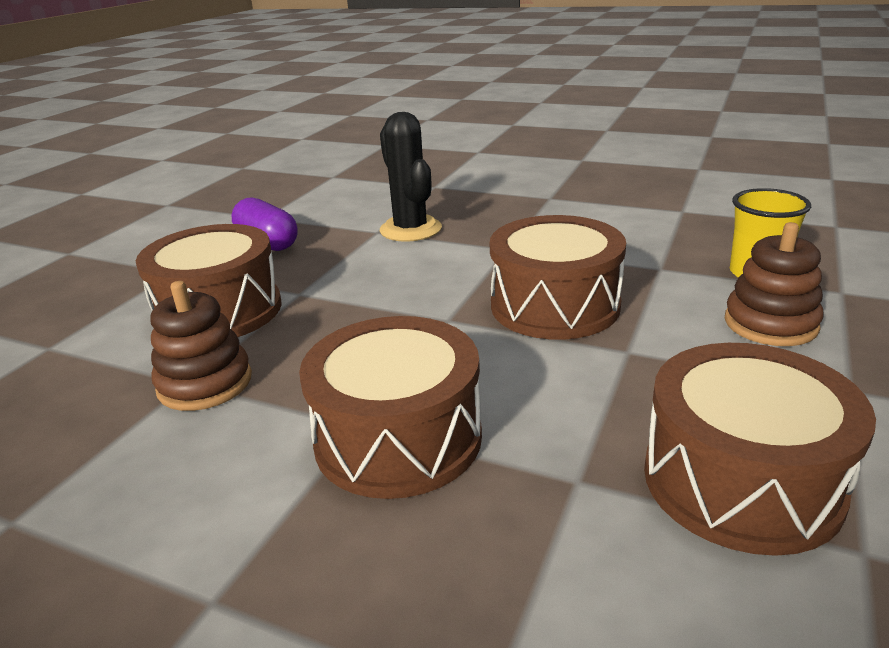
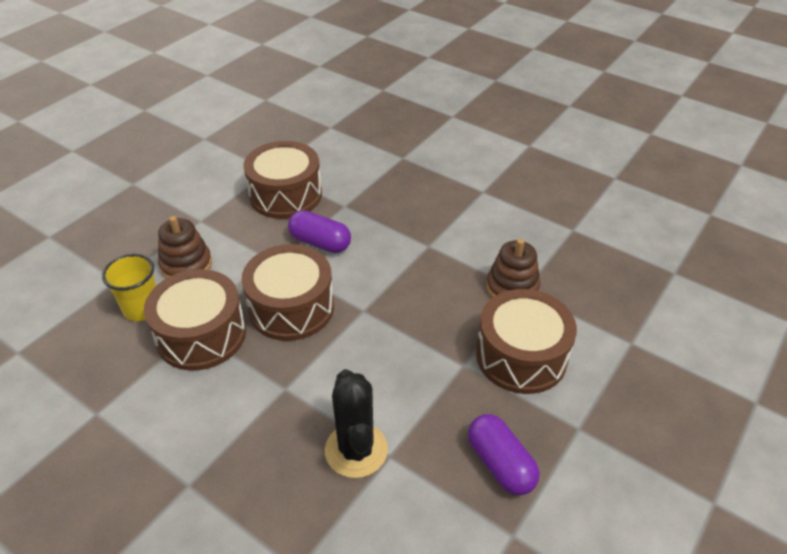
camera: 170 degrees left, 15 degrees up
(398, 438) = (411, 236): brown drum -> brown drum (201, 335)
(576, 393) = (320, 243): none -> purple capsule

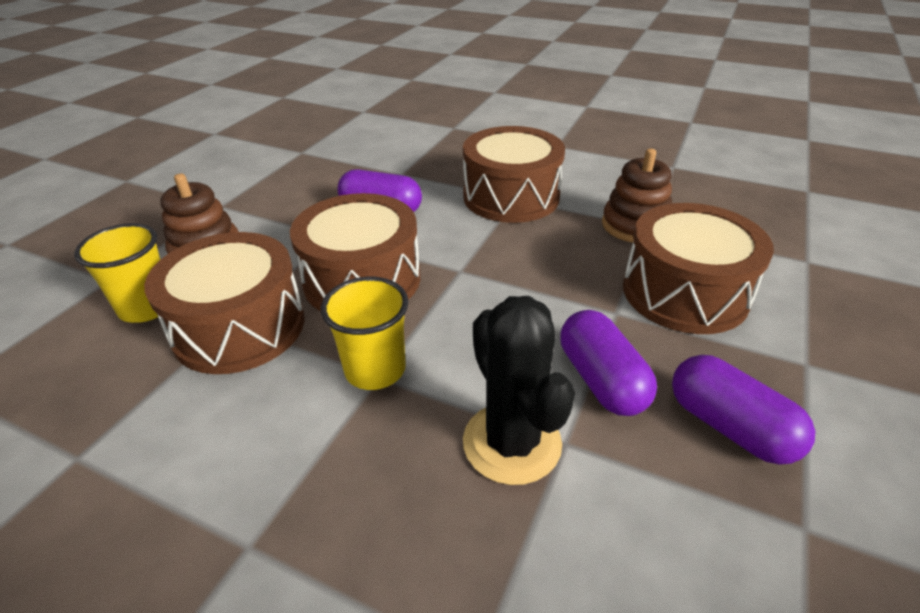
camera: 10 degrees left, 5 degrees down
(284, 383) = (375, 369): none -> yellow cup
(285, 195) = (325, 171): brown drum -> brown drum (511, 197)
(430, 416) = (601, 380): none -> purple capsule

